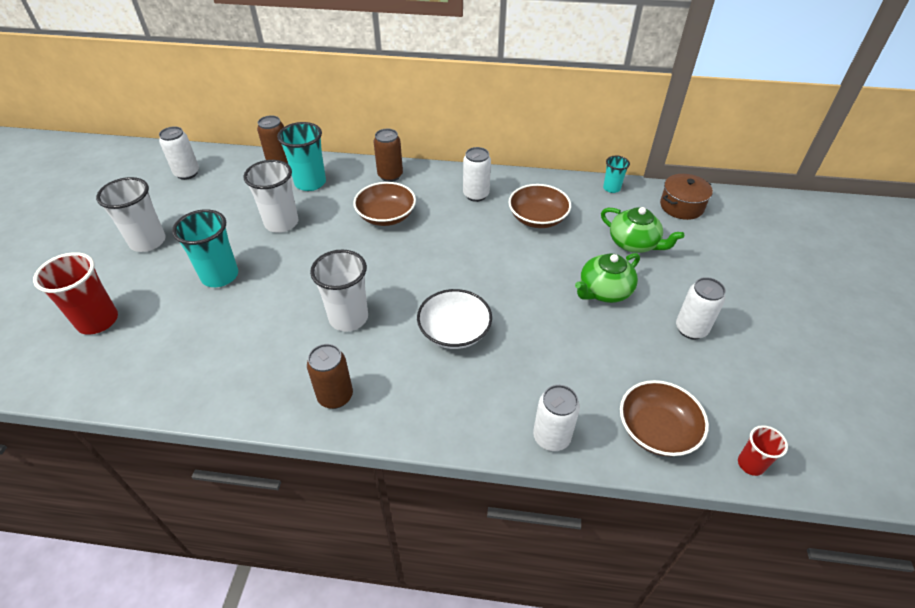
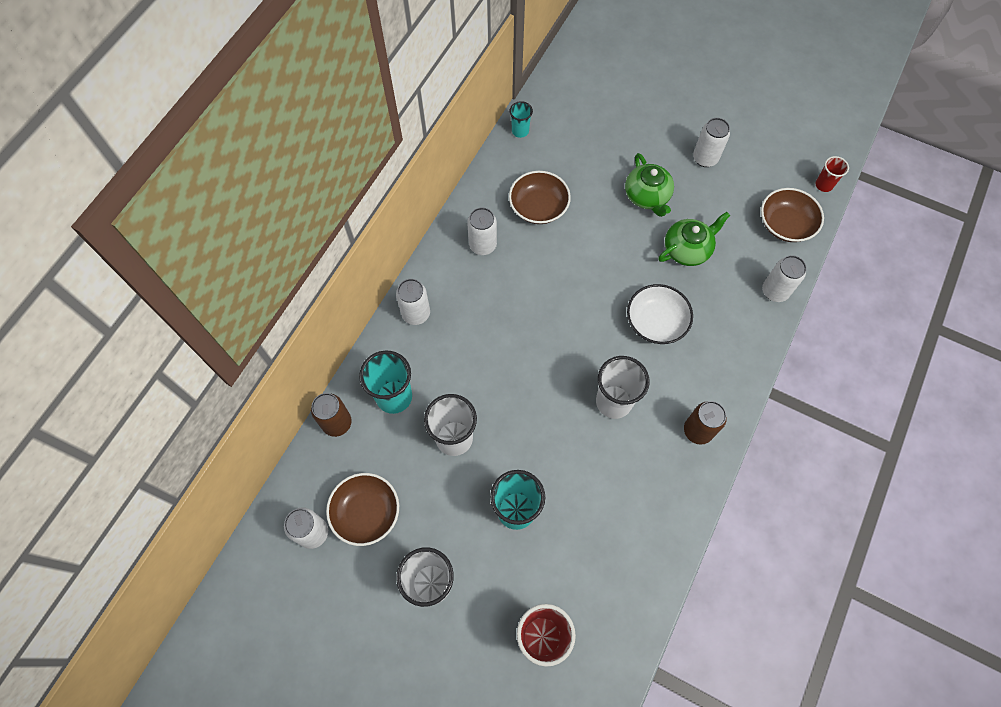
camera: 70 degrees left, 20 degrees up
(386, 216) = (483, 335): brown bowl -> brown bowl (366, 512)
(390, 175) = (416, 314): brown can -> white can
(634, 243) = (600, 149): green teapot -> green teapot (687, 249)
(681, 206) = (566, 92): brown pot -> none

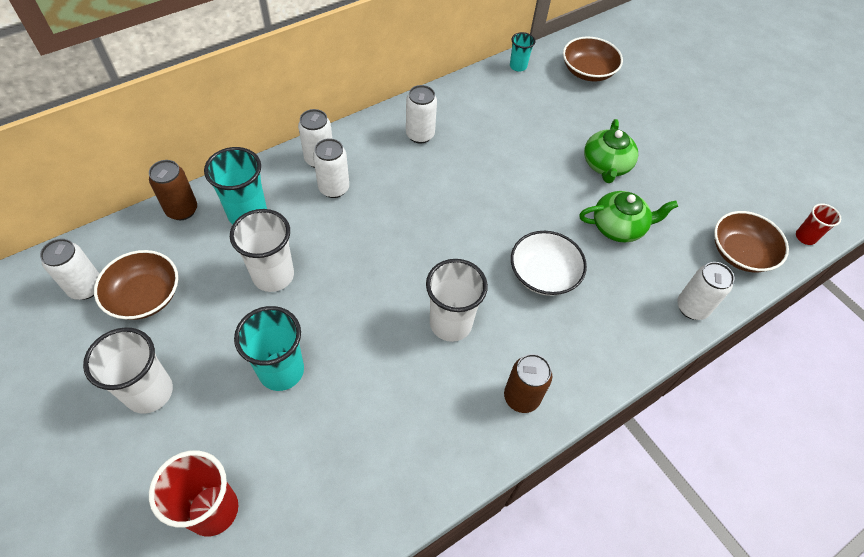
camera: 25 degrees right, 10 degrees down
(538, 207) = (493, 128): brown bowl -> brown bowl (588, 71)
(705, 158) = (686, 160): white can -> white can (334, 188)

